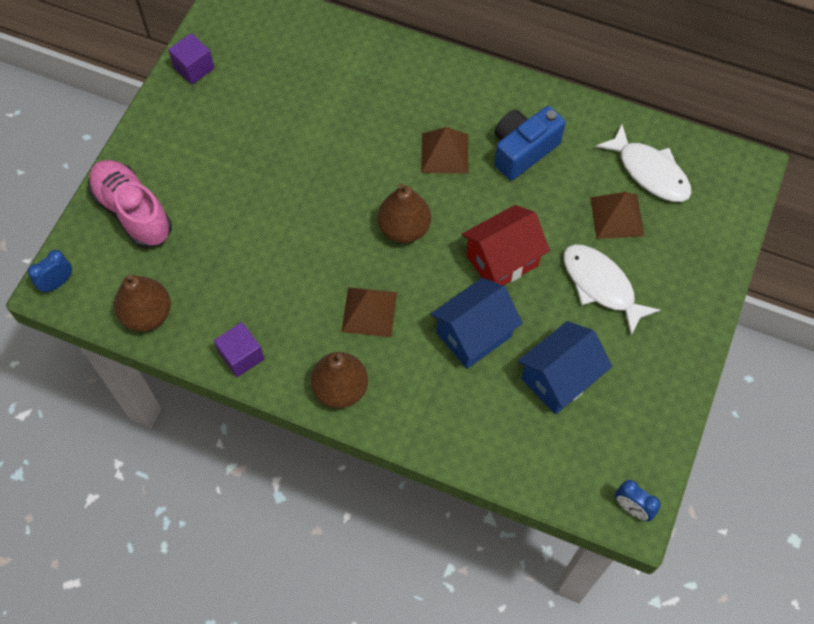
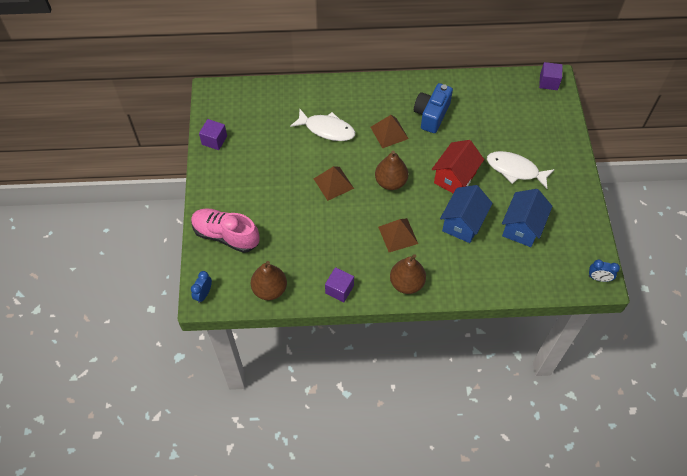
camera: 25 degrees left, 5 degrees down
(617, 216) = (502, 130): brown pyramid -> brown pyramid (333, 183)
(649, 172) = (505, 100): white fish -> white fish (327, 129)
(734, 169) = (548, 82): none -> purple cube

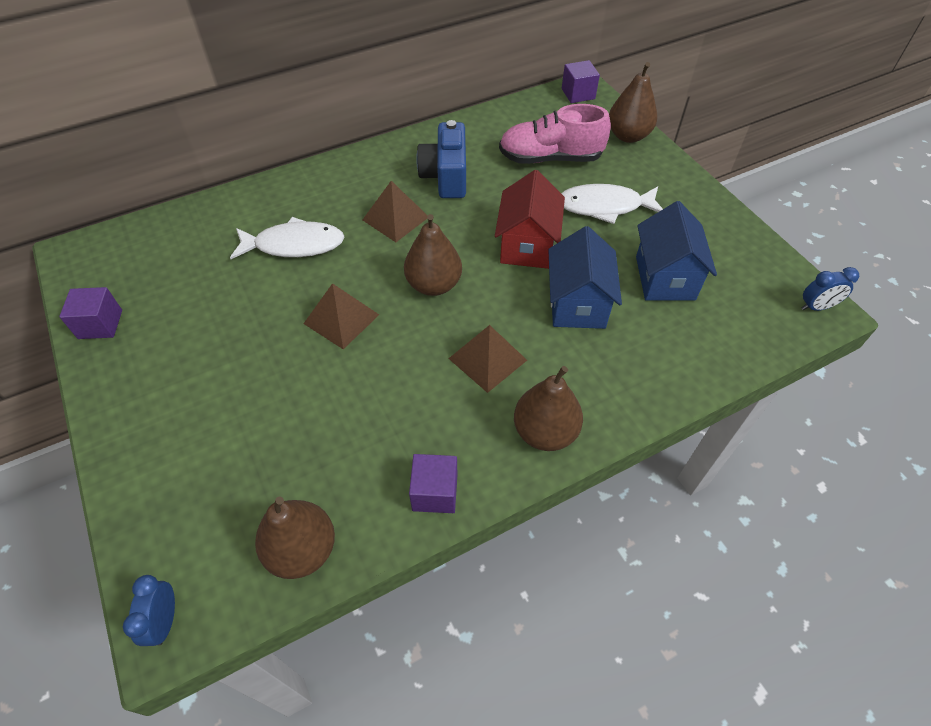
camera: 25 degrees left, 5 degrees down
(226, 235) = (175, 480): pink shoe -> pink shoe (550, 158)
(561, 126) = (628, 136): none -> brown pear

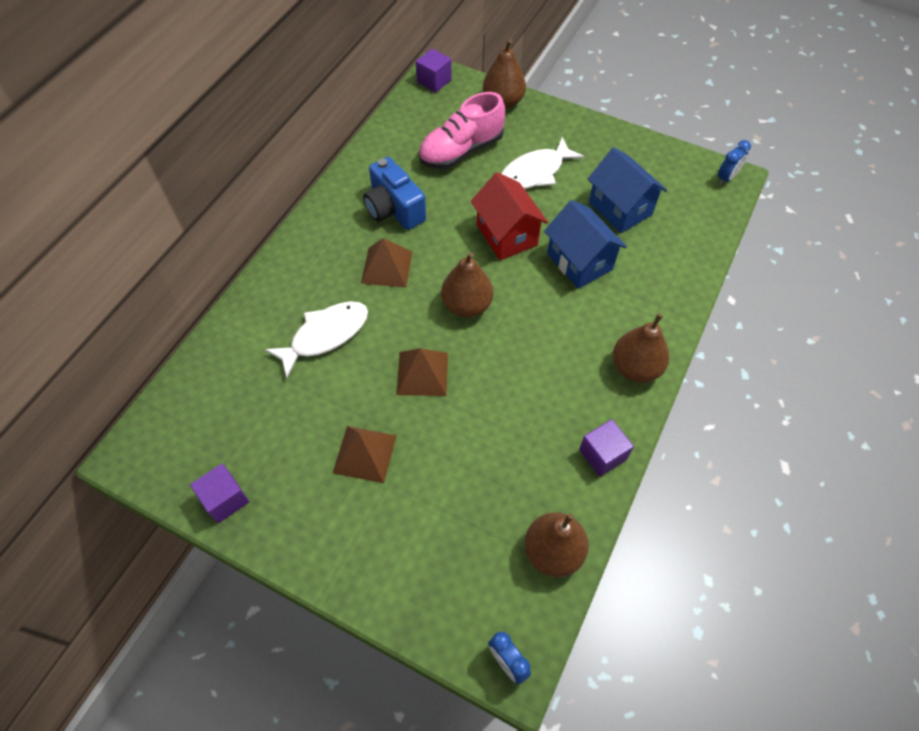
camera: 35 degrees left, 5 degrees up
(487, 359) = (555, 340): brown pyramid -> brown pyramid (365, 454)

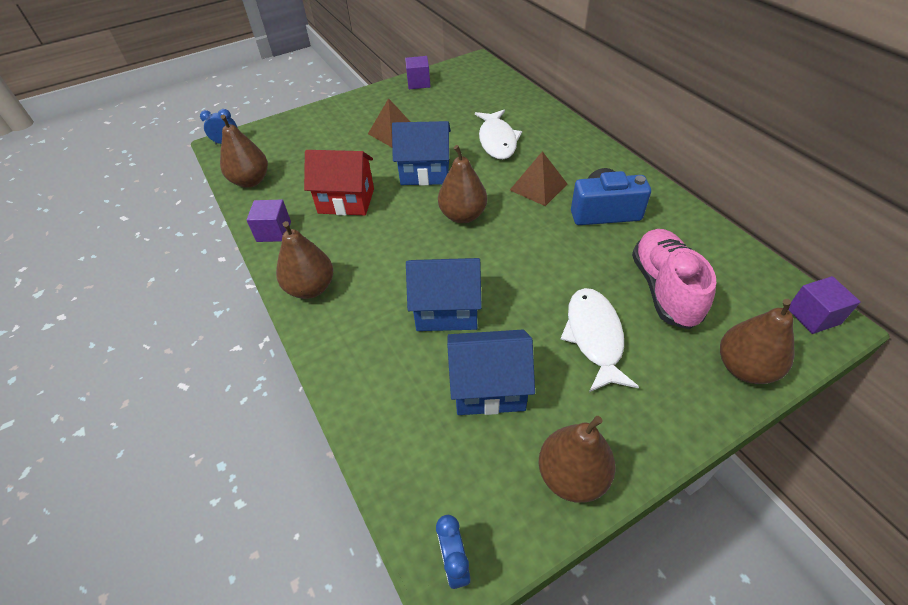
camera: 125 degrees right, 10 degrees down
(422, 373) = (425, 172): brown pyramid -> blue house
(506, 235) = (520, 272): red house -> red house (346, 201)
(639, 151) = (572, 476): none -> brown pear

